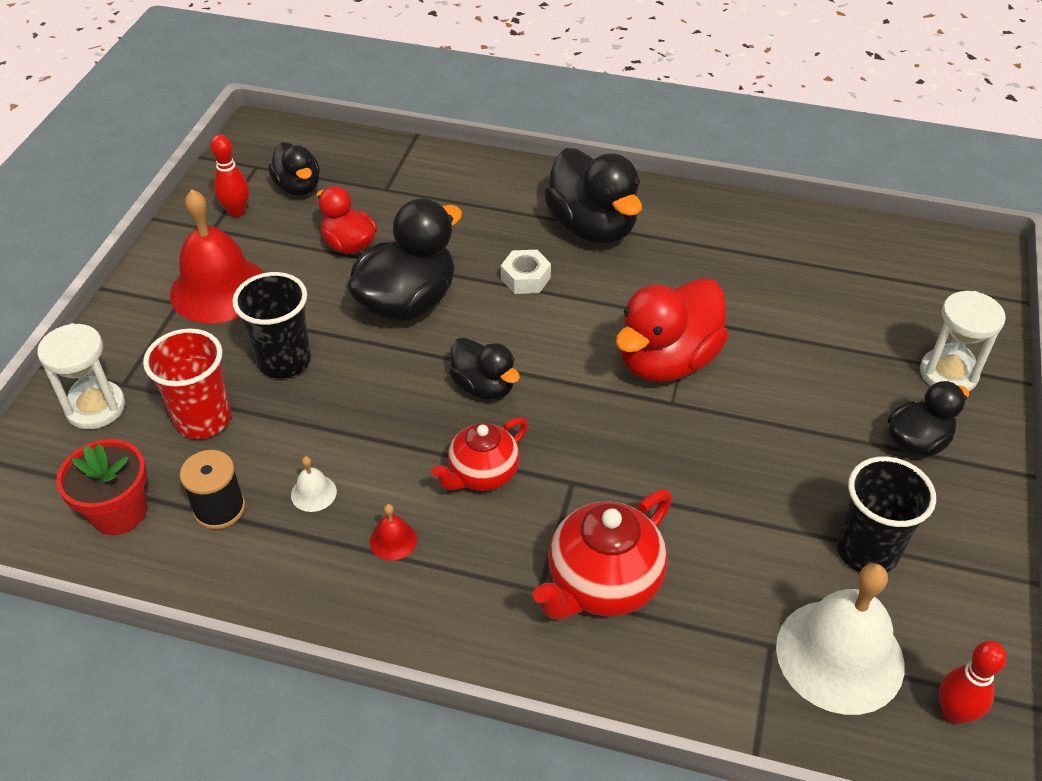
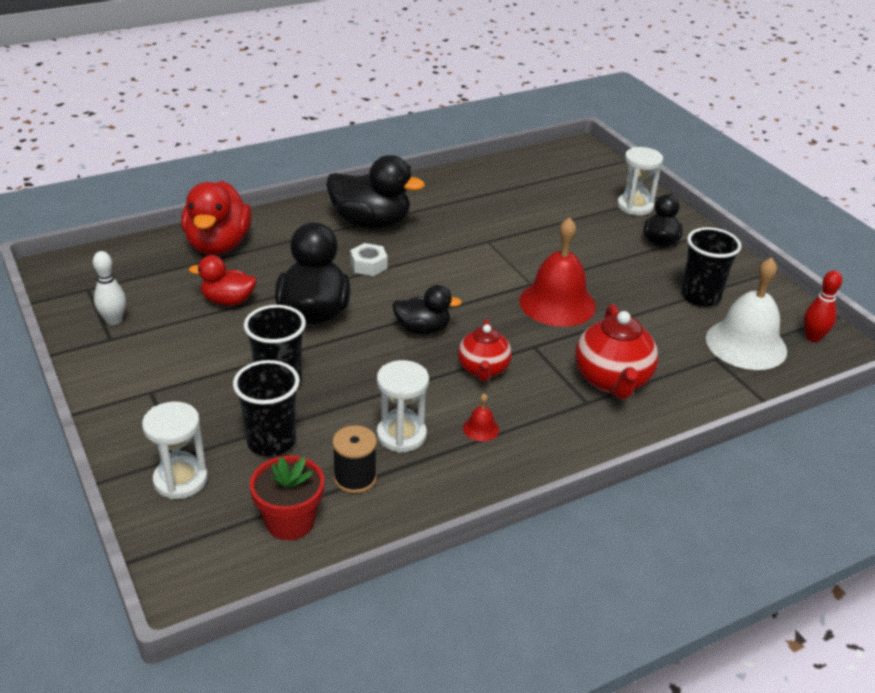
camera: 45 degrees left, 10 degrees down
(203, 419) = (271, 441): red cup -> black cup
(219, 289) = (170, 369): red bell -> red bell (557, 303)
(236, 212) = (114, 320): red bowling pin -> white bowling pin
(298, 187) = (141, 286): black duck -> none
(313, 493) = (401, 435): white bell -> white hourglass
(667, 361) = (502, 266): red duck -> red duck (218, 245)

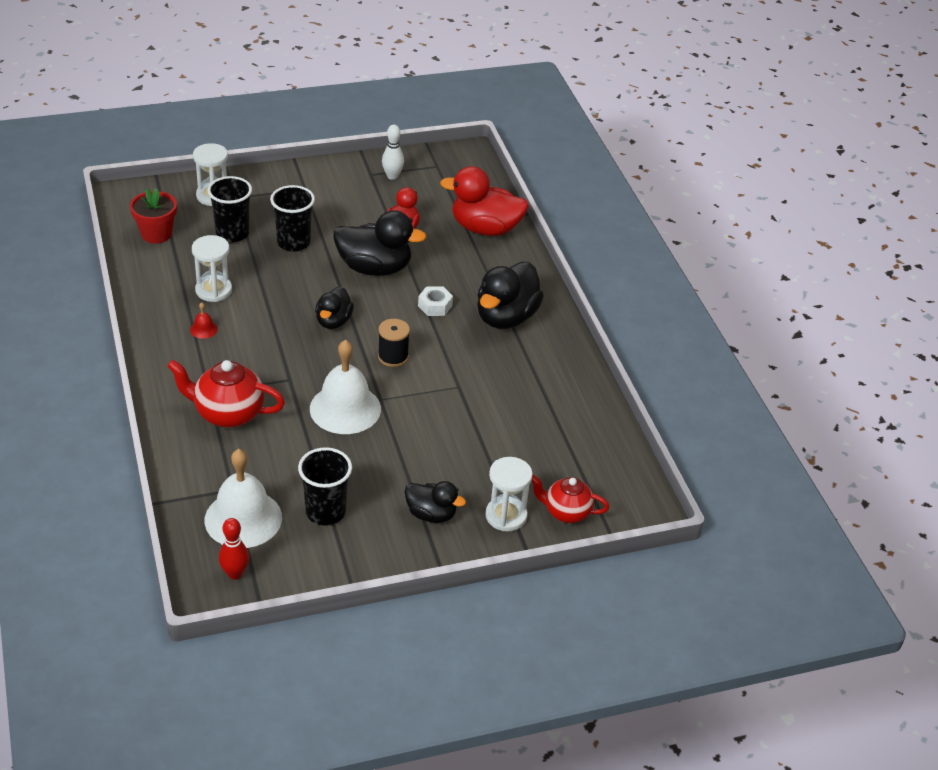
camera: 100 degrees right, 5 degrees up
(355, 478) = (181, 264): black spool -> black spool (393, 357)
(483, 370) = (269, 344): red teapot -> red teapot (566, 512)
(557, 303) = (345, 408): red bell -> white bell

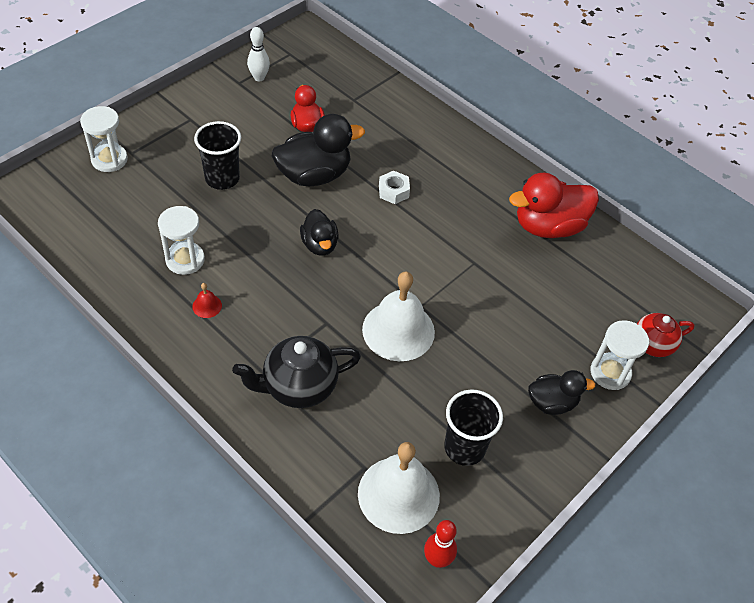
camera: 30 degrees left, 10 degrees up
(156, 234) = (83, 222): red flower pot -> none
(228, 413) = (298, 387): red teapot -> black teapot
(232, 233) = (158, 192): black cup -> none
(393, 357) = (398, 258): black spool -> none
(485, 229) = (376, 99): red duck -> red duck (548, 226)
(506, 317) = (459, 178): black duck -> none

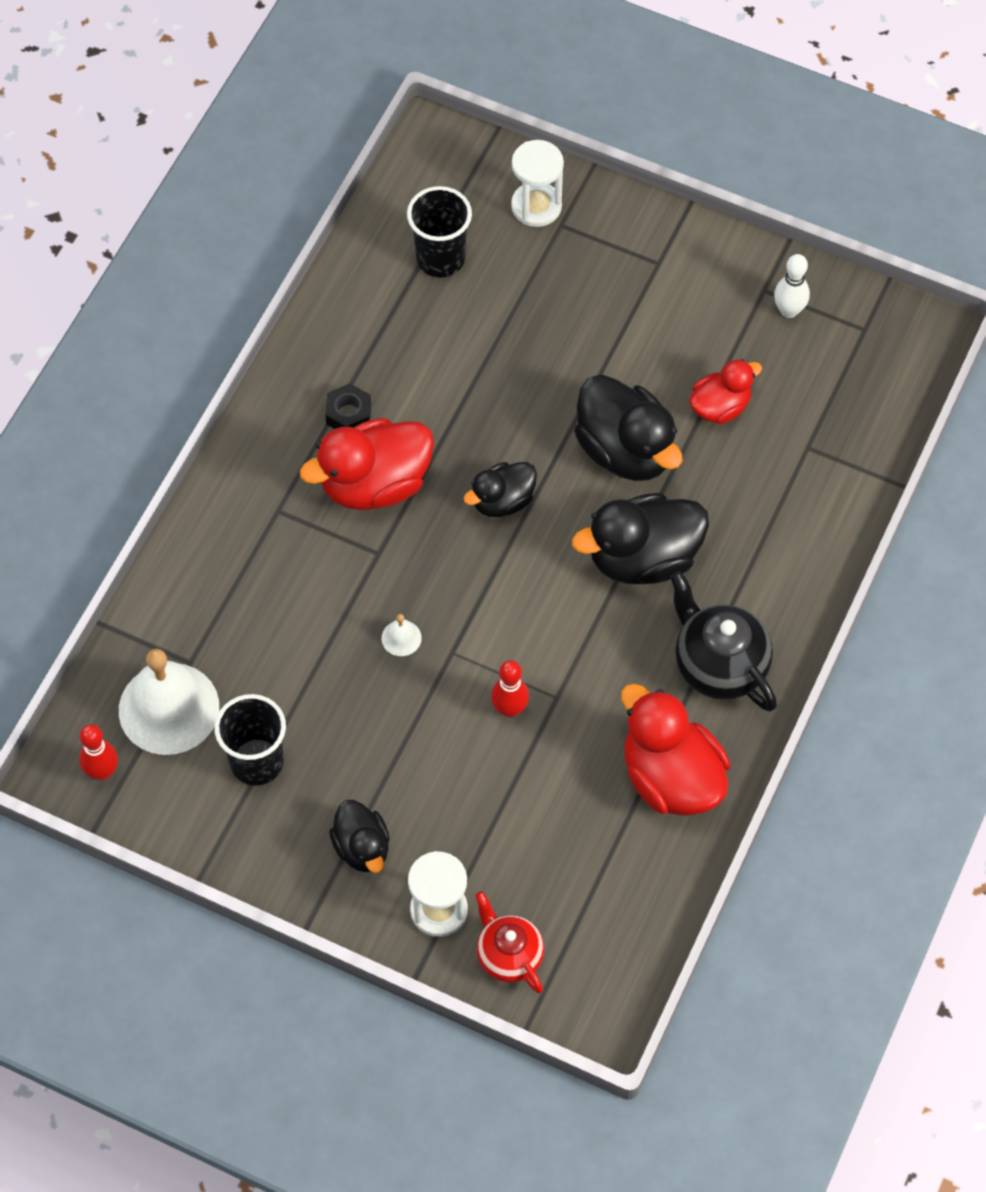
camera: 75 degrees right, 10 degrees up
(185, 260) = (409, 361): white hourglass -> none
(207, 306) = (348, 414): red bell -> black nut
(222, 179) = (565, 345): black cup -> black cup (440, 259)
(271, 308) = (375, 484): none -> red duck
(298, 387) = (272, 555): black teapot -> black teapot (719, 665)
(393, 191) = (643, 558): white nut -> black duck
(398, 330) = (401, 638): white bell -> white bell, size x0.40
(474, 289) = (509, 709): none -> red bowling pin

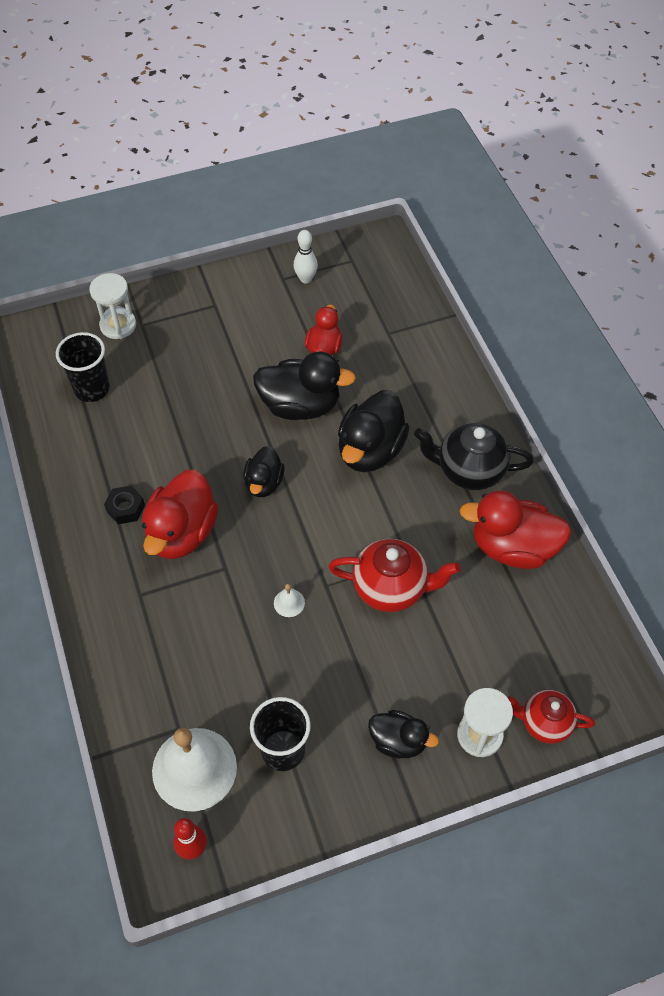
camera: 45 degrees left, 5 degrees down
(509, 709) = (391, 588): red bowling pin -> red teapot

